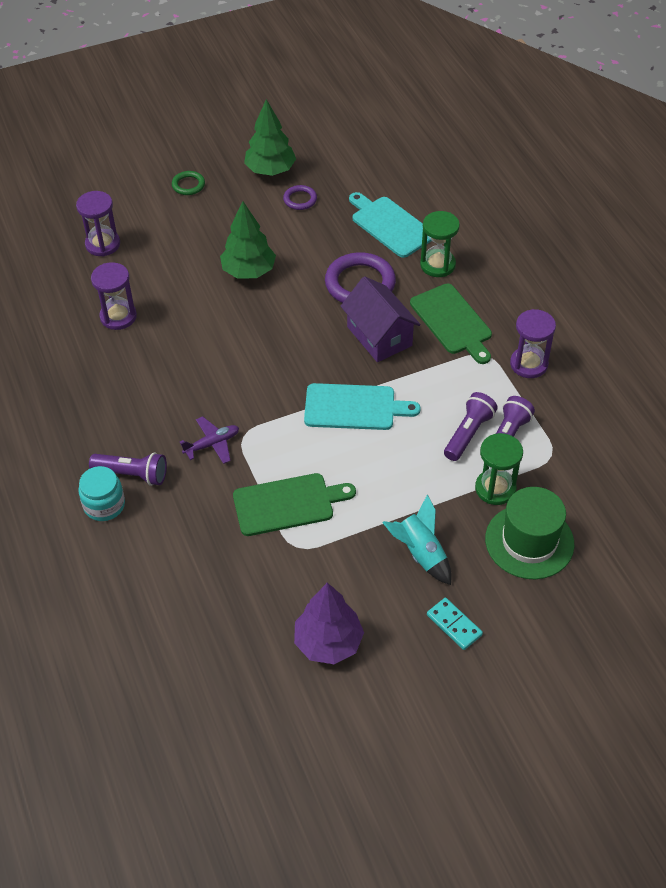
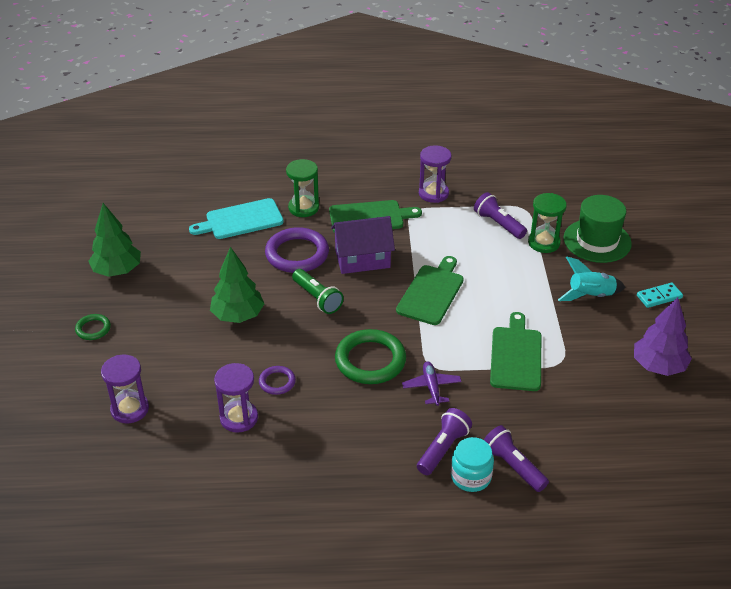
camera: 70 degrees left, 10 degrees down
(229, 386) = (370, 360): none -> green ring
(300, 199) = (170, 262): purple ring -> purple ring (277, 382)
(300, 320) = (317, 298): none -> green flashlight
(354, 407) = (431, 292): turquoise cutting board -> green cutting board
(468, 433) = (486, 241): purple flashlight -> purple flashlight (513, 466)

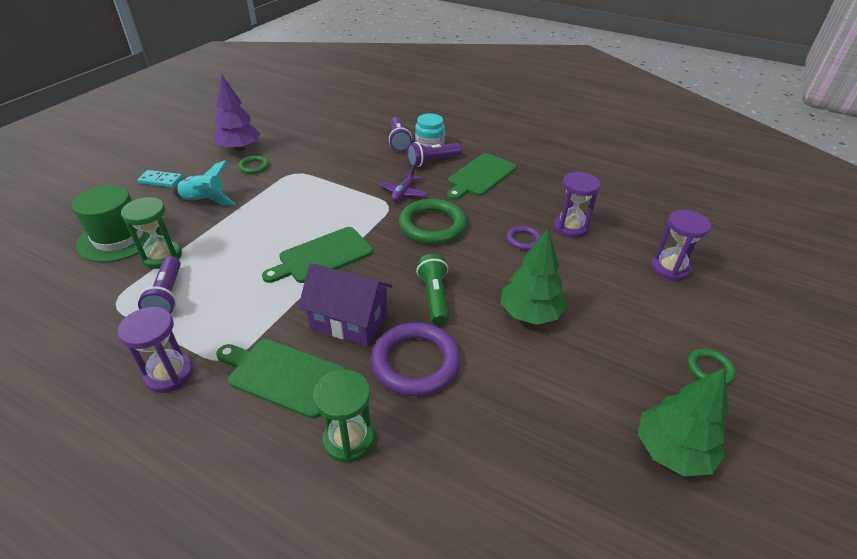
camera: 150 degrees left, 0 degrees up
(241, 220) = (452, 463): turquoise cutting board -> none
(516, 356) = (319, 187): green cutting board -> green cutting board (480, 176)
(608, 350) = (254, 167): none -> green ring

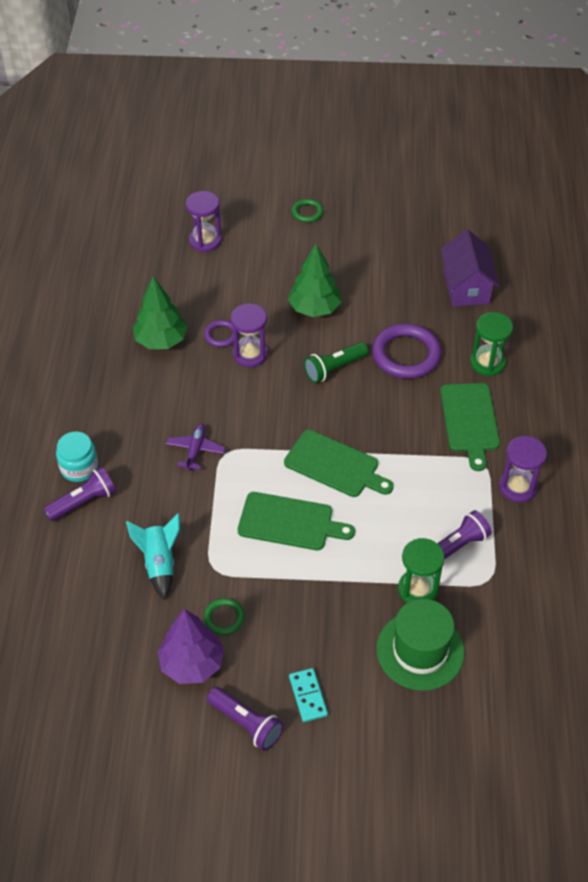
camera: 115 degrees left, 10 degrees up
(205, 200) = (316, 620): turquoise rocket -> turquoise rocket (159, 563)
(349, 321) = (395, 409): purple house -> purple house (466, 287)
(403, 192) = (195, 450): purple plane -> purple plane turned 75 degrees counterclockwise
(432, 161) = (116, 450): purple flashlight -> purple flashlight (246, 723)
(432, 225) = (239, 405): green ring -> none
(480, 176) = (126, 398): green cutting board -> green cutting board (289, 522)
(570, 227) = (182, 309): purple hourglass -> purple hourglass (250, 354)
(672, 451) = (386, 223): green tree -> green tree (161, 340)

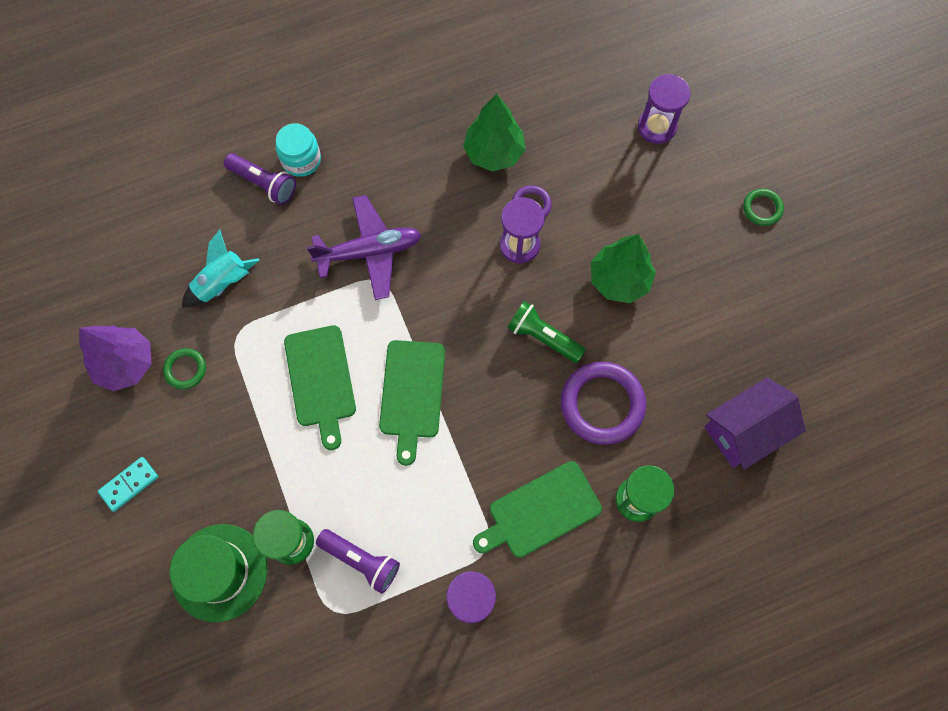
camera: 65 degrees right, 20 degrees up
(195, 450) = (369, 252): purple plane -> purple plane, size x1.73
(246, 723) = (81, 441): purple flashlight -> none

